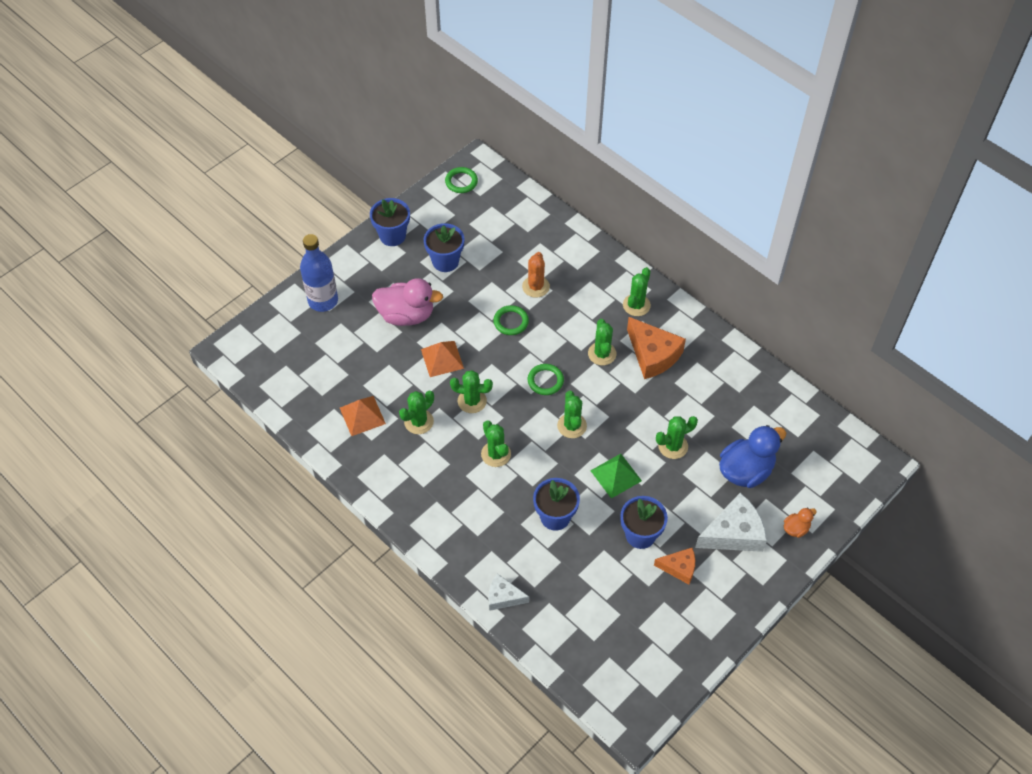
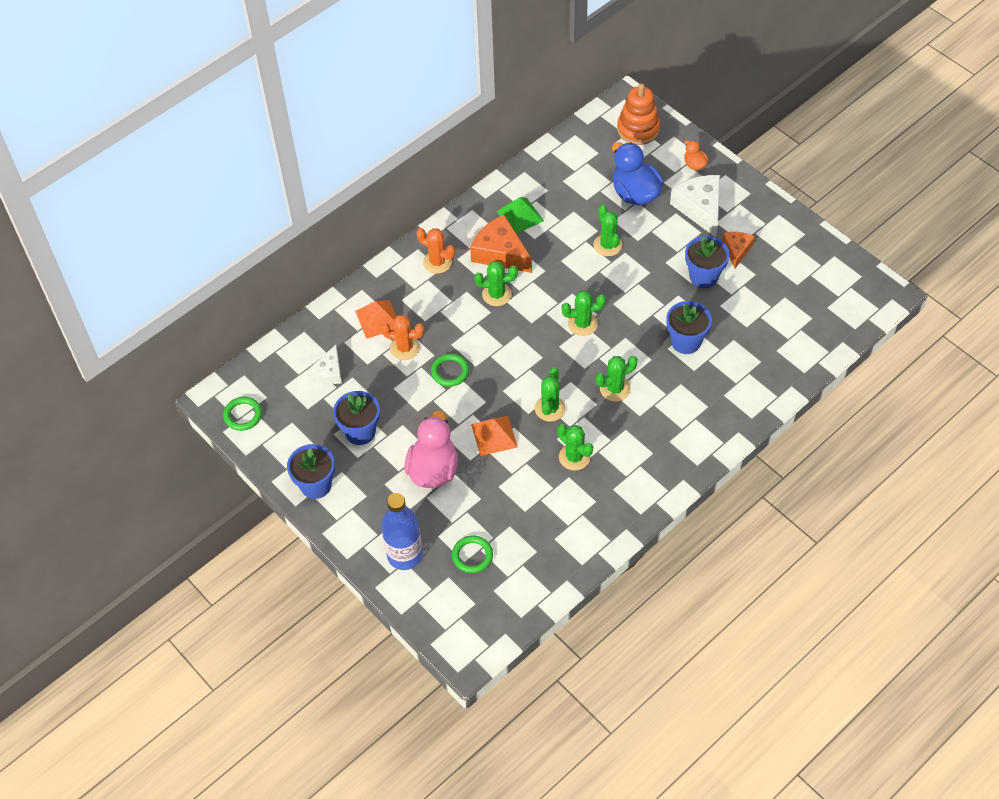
camera: 85 degrees left, 0 degrees up
(362, 415) = (565, 510): orange pyramid -> orange pyramid (378, 319)
(503, 597) = (773, 386): white cheese -> white cheese (329, 371)
(545, 381) = (527, 343): green ring -> green ring (472, 556)
(616, 475) = (640, 291): green pyramid -> green pyramid (520, 216)
(636, 305) = (437, 262): green cactus -> orange cactus
(653, 355) = (500, 253): orange cheese -> orange cheese turned 105 degrees counterclockwise
(838, 474) = (638, 129): none -> orange stacking toy

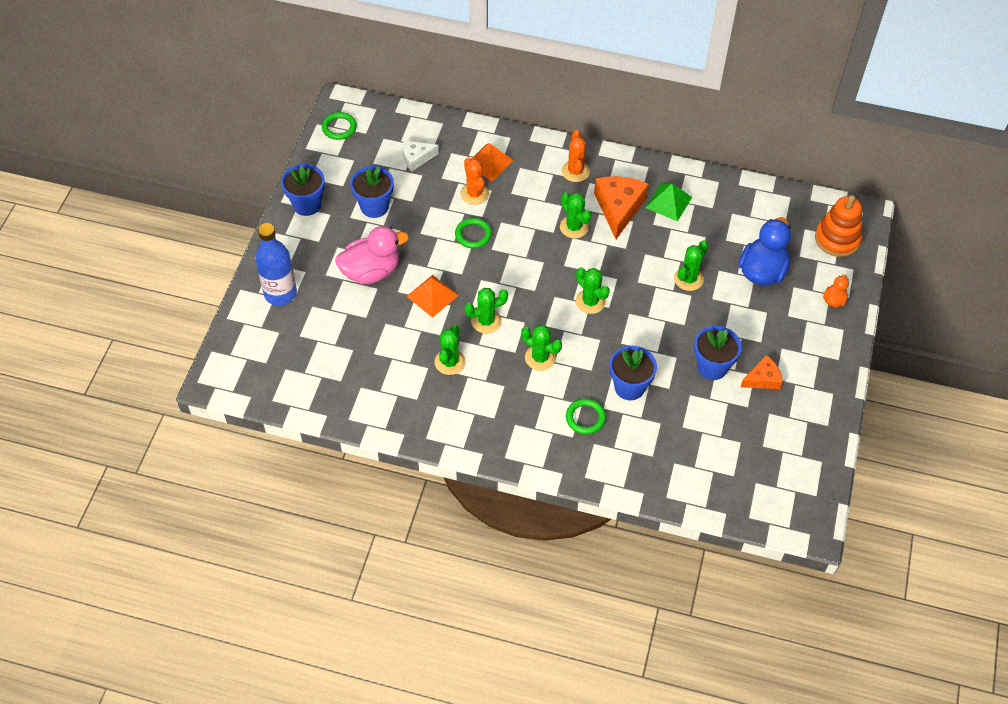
camera: 55 degrees right, 0 degrees up
(472, 556) = (308, 338): green ring -> green ring (585, 418)
(700, 208) = (787, 328): white cheese -> none

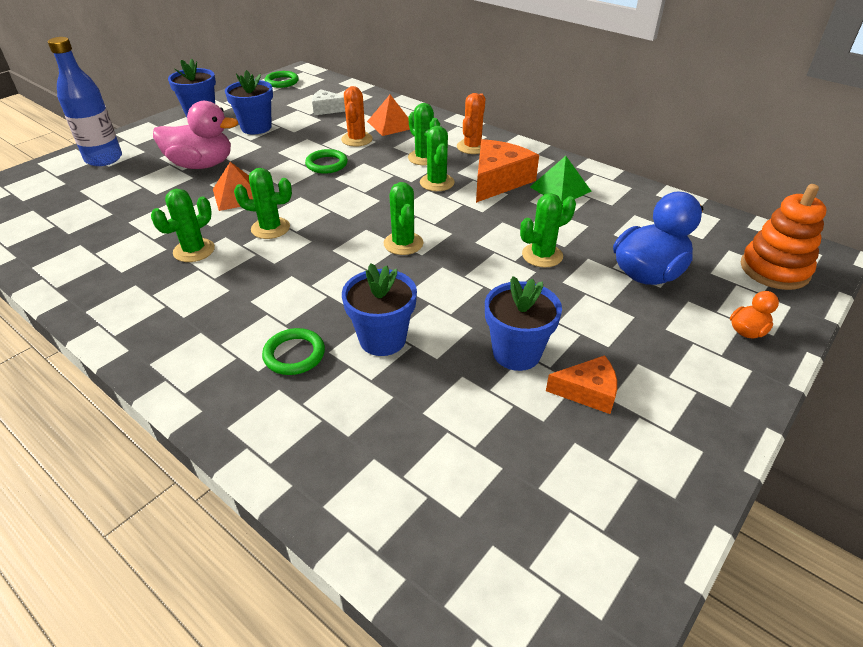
camera: 25 degrees right, 15 degrees down
(540, 358) = (297, 276): green cactus -> green cactus (424, 158)

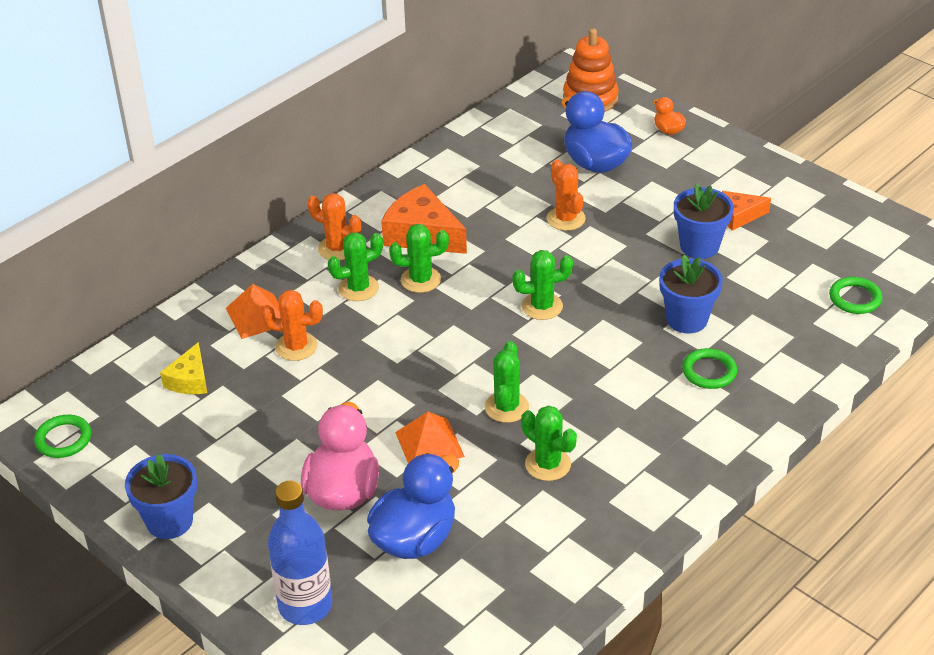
camera: 85 degrees left, 0 degrees up
(141, 194) = (415, 539): none -> blue duck
(256, 127) = (235, 450): blue flower pot -> none
(326, 164) = (361, 371): green ring -> green ring (855, 298)
(327, 109) = (189, 380): white cheese -> yellow cheese
(542, 255) = (566, 219): green cactus -> orange cactus
(560, 189) = (445, 194): green pyramid -> none
(587, 392) = (738, 216): orange cheese -> orange cheese turned 105 degrees counterclockwise

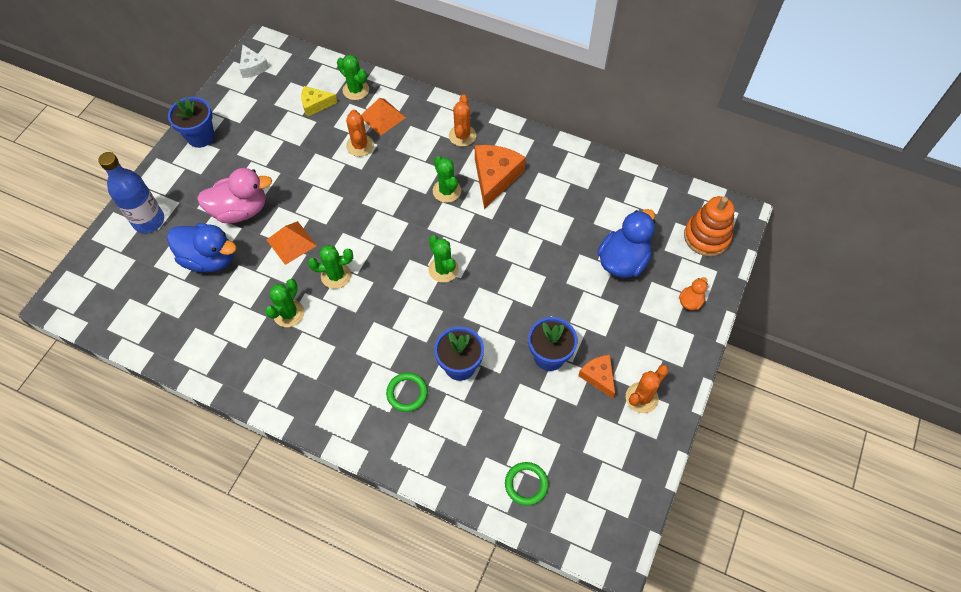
camera: 70 degrees right, 20 degrees up
(63, 439) = (253, 67): green ring -> white cheese
(358, 288) = (426, 159): green cactus -> green cactus (356, 90)
(566, 219) = (547, 259): orange cactus -> orange cactus (641, 398)

